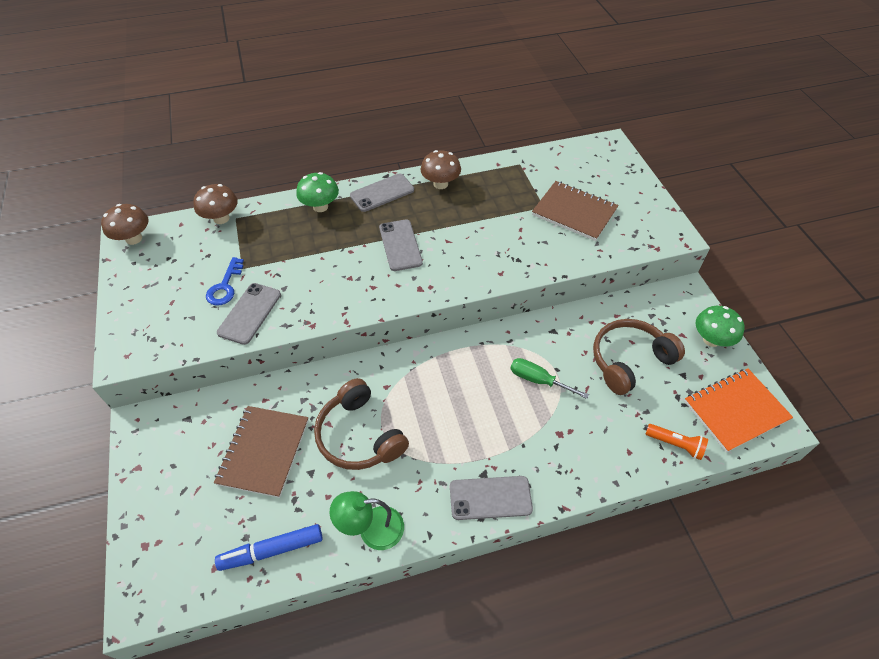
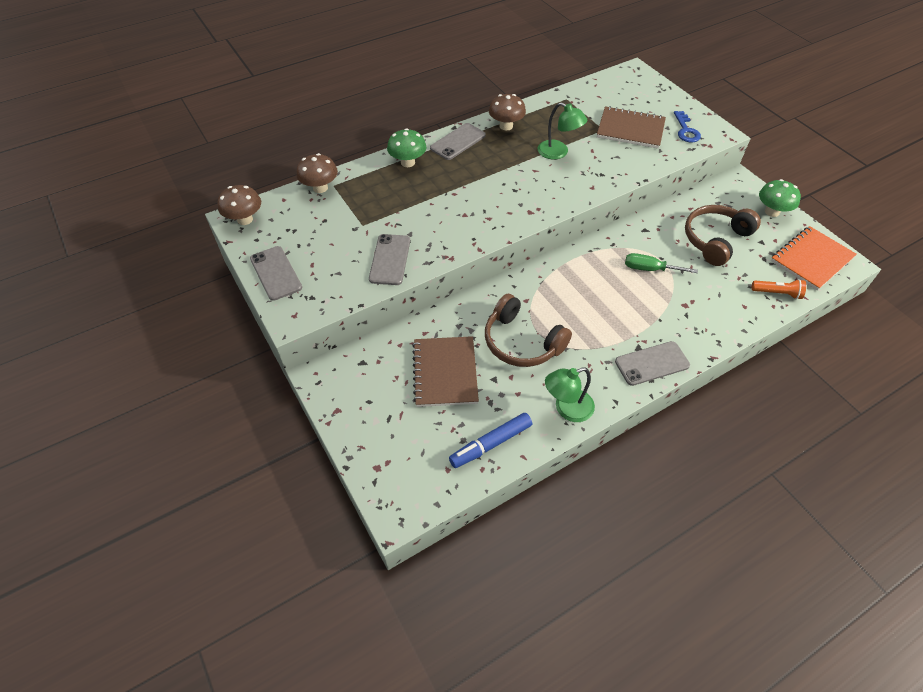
camera: 15 degrees left, 0 degrees up
(225, 286) = (355, 242): blue key -> blue key (686, 130)
(400, 245) = (496, 181): grey phone -> grey phone (276, 273)
(482, 225) = (558, 152): none -> green lamp

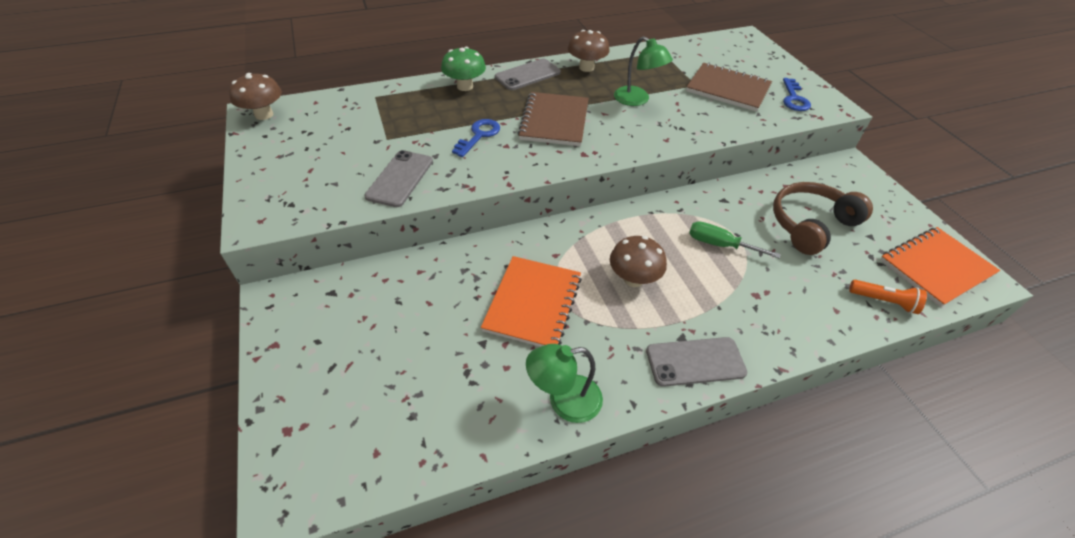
camera: 10 degrees right, 5 degrees down
(276, 273) = (266, 172): grey phone -> none
(320, 188) = (359, 97): brown mushroom -> brown mushroom (633, 279)
(438, 209) = (479, 136): none -> blue key
(445, 372) = (424, 323): brown notebook -> brown notebook (554, 121)
(490, 444) = (446, 429): blue marker -> none
(521, 342) = (533, 303): brown headphones -> orange notebook
(772, 212) = (888, 204): green mushroom -> none

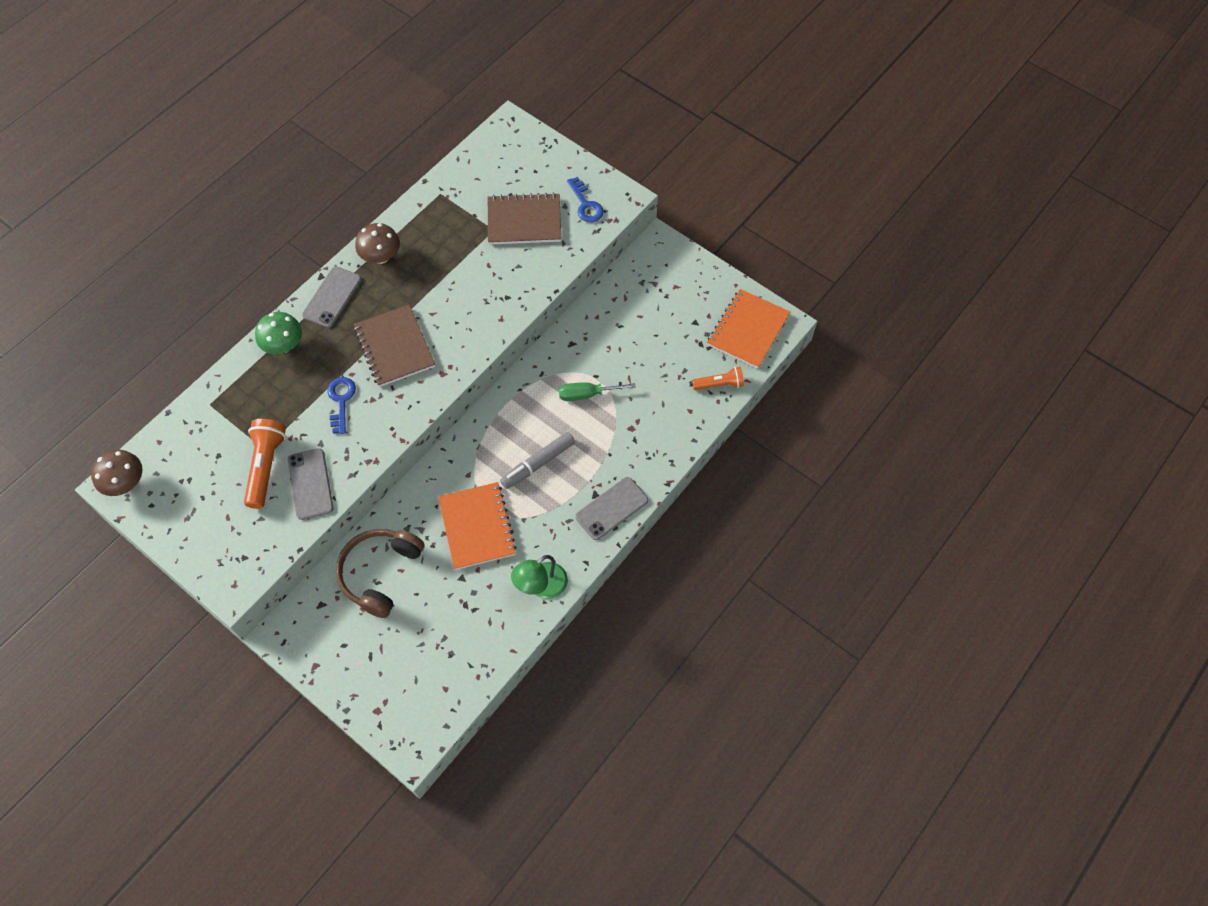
camera: 30 degrees left, 15 degrees up
(376, 151) = (266, 466): none -> orange flashlight
(633, 279) = (538, 463): brown mushroom -> grey marker
(637, 100) = (452, 279): green lamp -> none
(810, 224) = (647, 334): brown headphones -> brown headphones (380, 573)

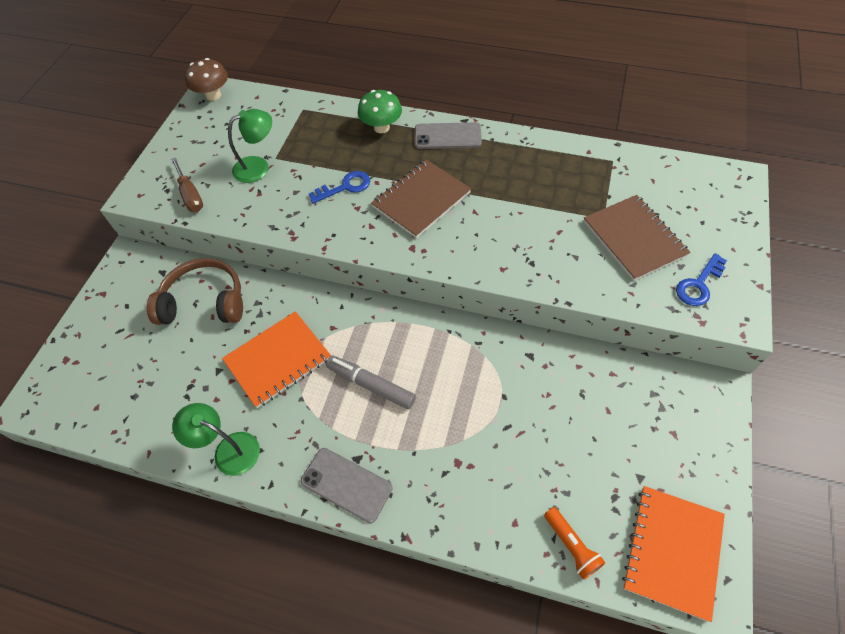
camera: 70 degrees right, 5 degrees down
(266, 466) = (258, 166): orange flashlight -> green lamp
(266, 537) = (190, 195): none -> brown screwdriver
(310, 484) = (252, 202): grey phone -> none
(381, 257) = (512, 150): brown mushroom -> none
(587, 394) = (476, 397): green screwdriver -> none
(748, 330) = (672, 551): orange notebook -> orange notebook turned 75 degrees counterclockwise

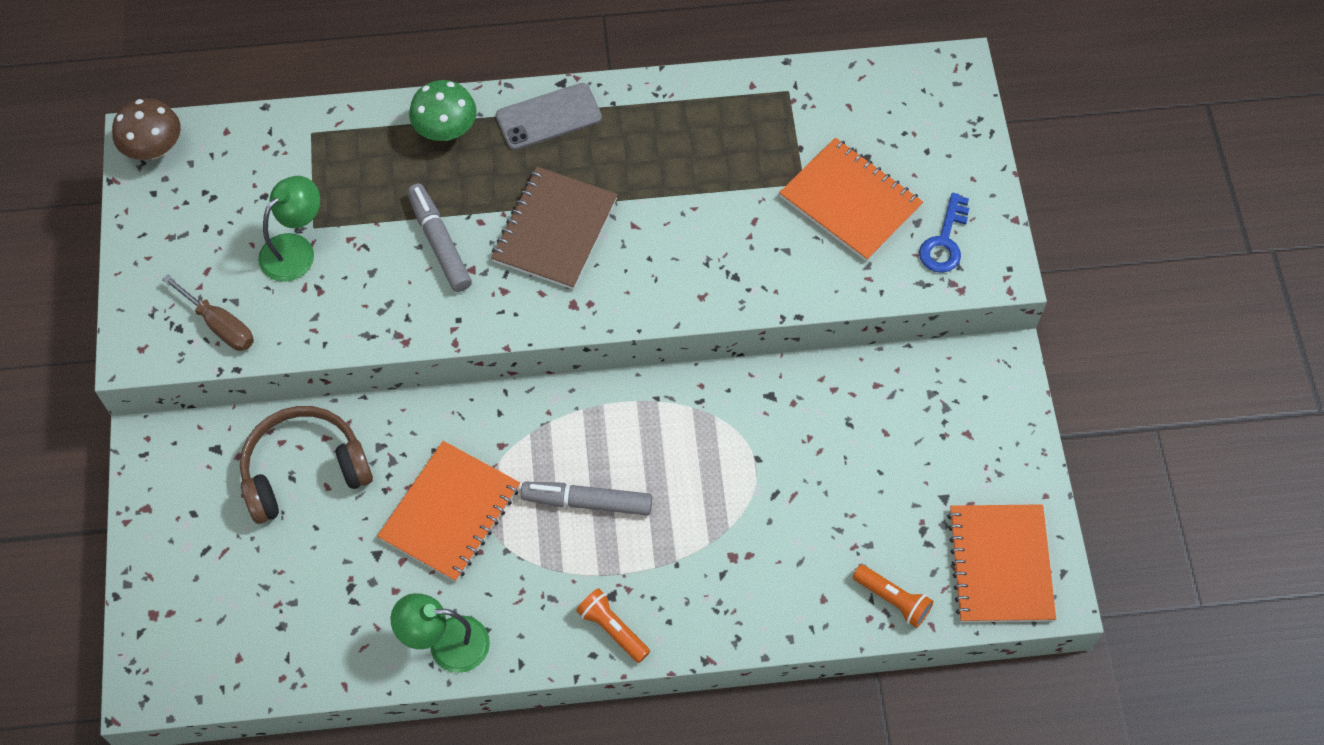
camera: 25 degrees left, 5 degrees up
(345, 187) = (439, 243): blue key -> grey marker
(346, 484) = (612, 629): grey phone -> orange flashlight
(634, 238) = (850, 201): brown notebook -> orange notebook

